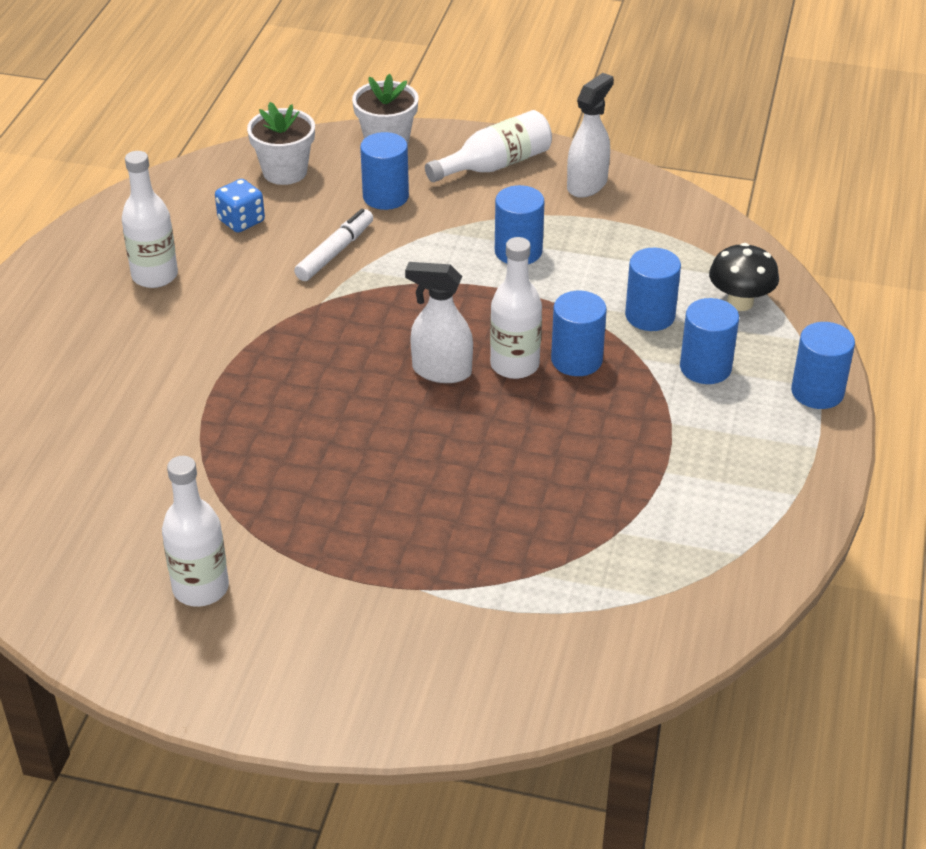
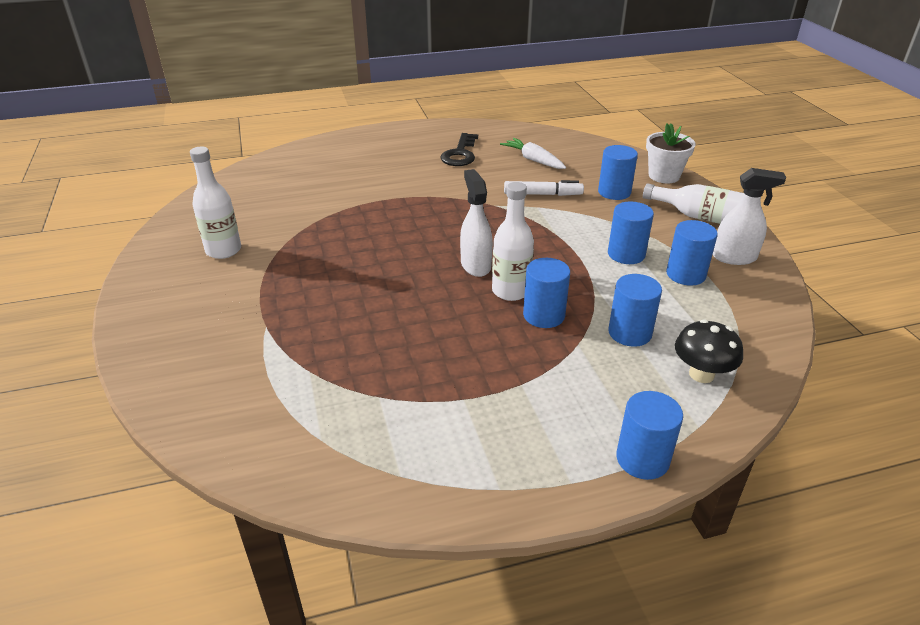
camera: 60 degrees right, 5 degrees down
(155, 276) = (460, 154): white bottle -> black key
(241, 221) = (533, 160): blue dice -> white carrot
(285, 172) = (592, 157): white flower pot -> none
(705, 367) = (602, 381): blue cylinder -> blue cylinder (685, 274)

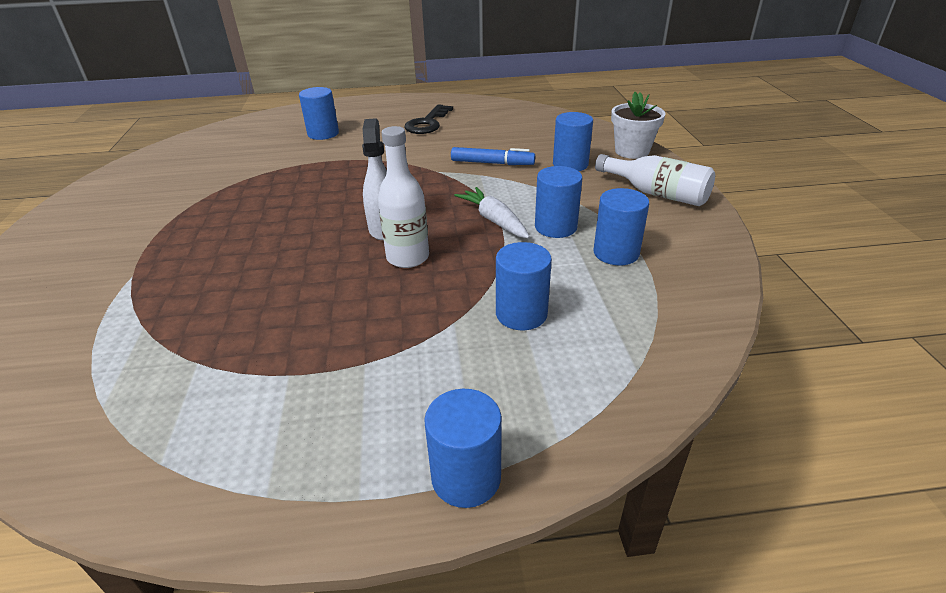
camera: 10 degrees right, 0 degrees up
(223, 250) = (144, 199): white bottle -> none
(533, 160) = (498, 131): white carrot -> white carrot (494, 220)
(542, 194) = (492, 163): white marker -> blue marker
(544, 315) = (431, 286): blue cylinder -> blue cylinder (323, 134)
(701, 374) = (589, 372): black mushroom -> none
(734, 257) = (681, 238): white spray bottle -> none

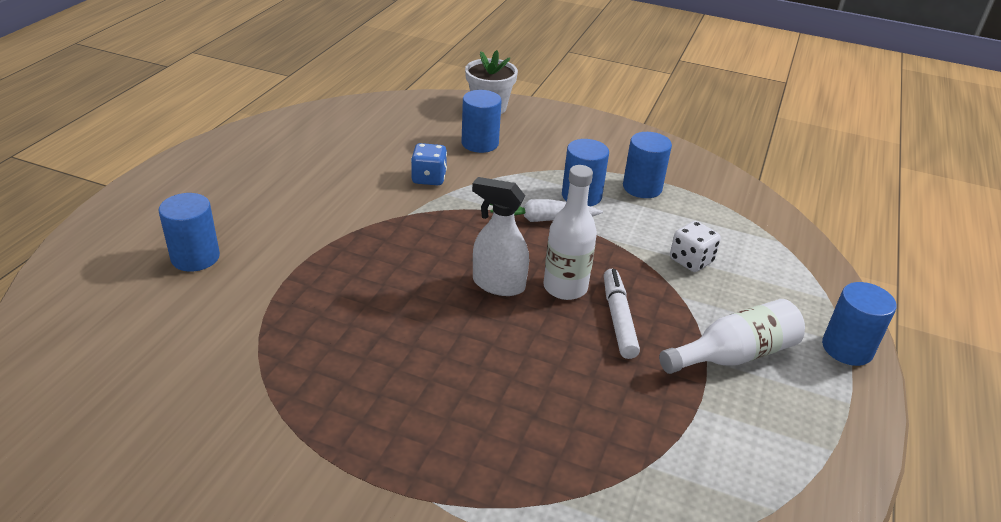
camera: 65 degrees left, 0 degrees up
(386, 295) = (618, 319): none -> white marker
(427, 123) = (275, 178): black key -> none
(492, 163) = (429, 178): blue marker -> blue dice
(521, 314) = (691, 261): blue cylinder -> white dice
(656, 193) = (572, 132): white bottle -> white bottle (734, 355)

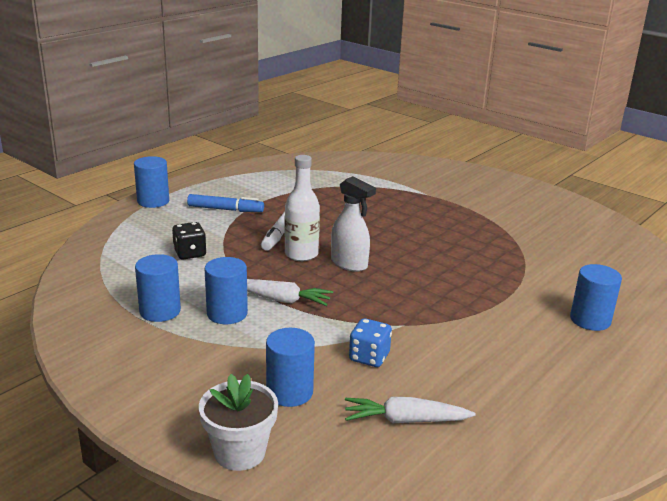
camera: 160 degrees left, 10 degrees down
(384, 138) = (405, 420): none -> white carrot
(691, 261) = (190, 253): white dice -> black dice
(734, 355) = (225, 209): white bottle -> blue marker

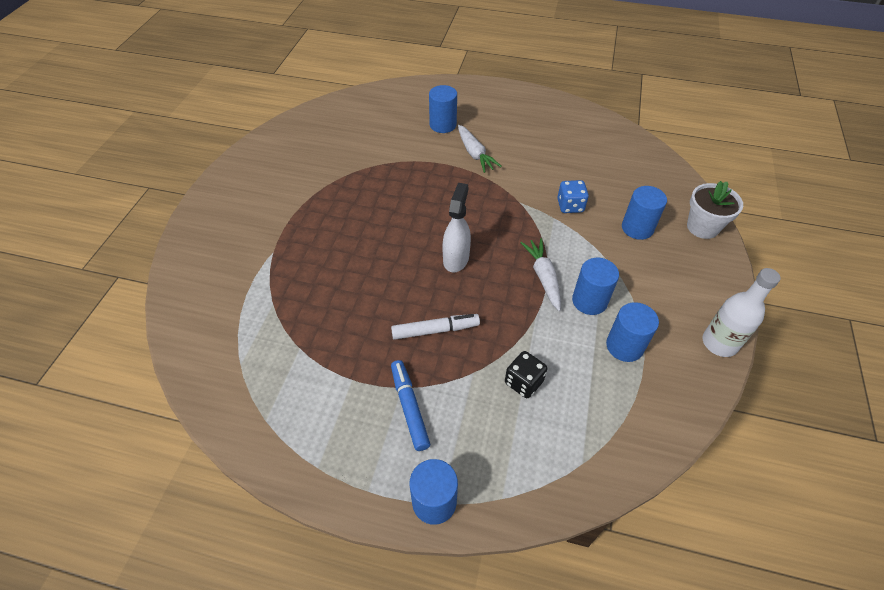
camera: 115 degrees left, 25 degrees up
(301, 254) = (463, 296): white bottle -> white bottle (719, 343)
(405, 420) = (612, 174): white carrot -> white carrot (475, 154)

